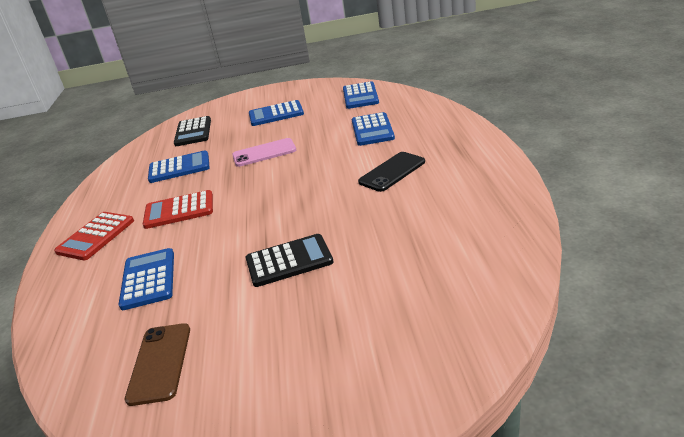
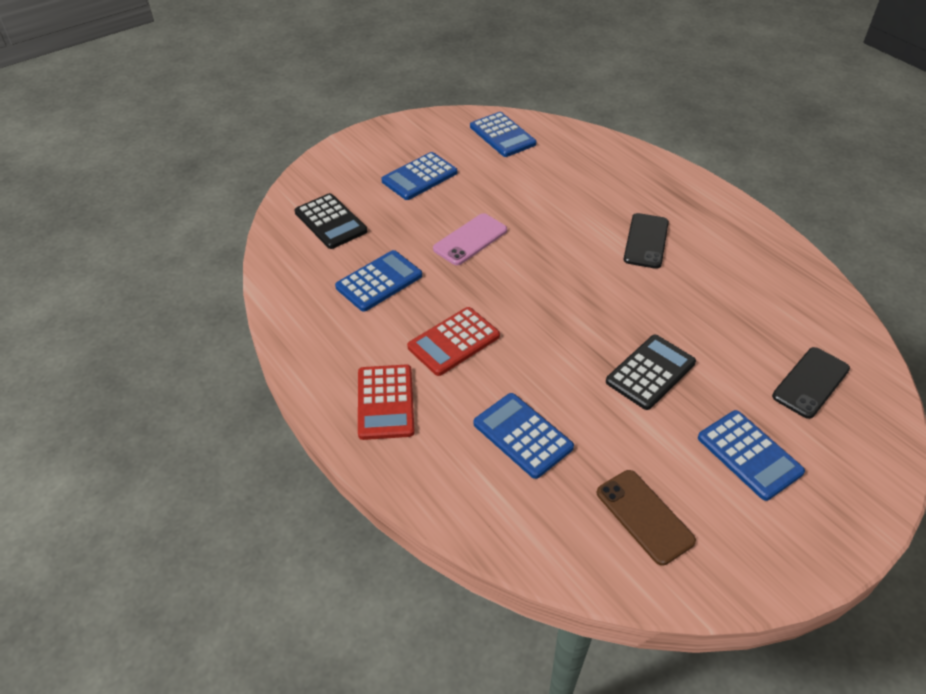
camera: 35 degrees left, 15 degrees up
(372, 130) = (568, 186): blue calculator -> blue calculator (749, 455)
(422, 304) = (810, 382): none -> black phone

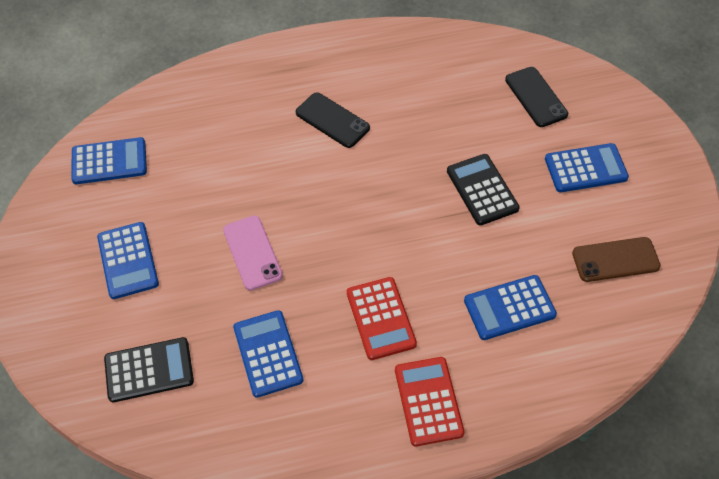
camera: 65 degrees left, 10 degrees up
(385, 402) = (428, 401): red calculator -> red calculator turned 120 degrees counterclockwise

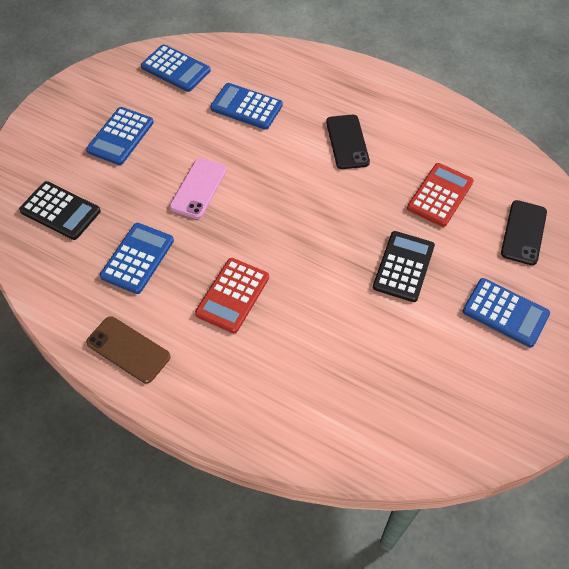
camera: 40 degrees right, 0 degrees up
(428, 401) = (202, 375): red calculator -> red calculator (440, 195)
(509, 308) = (330, 362): blue calculator -> blue calculator (246, 107)
(615, 260) = (452, 396): brown phone -> brown phone (128, 350)

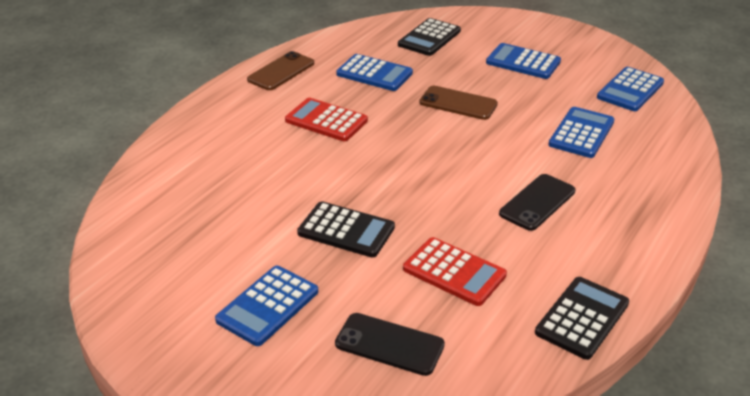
camera: 95 degrees right, 20 degrees down
(198, 188) = (458, 103): pink phone -> brown phone
(347, 142) = (537, 202): black phone -> black phone turned 45 degrees counterclockwise
(470, 128) = (582, 318): none -> black calculator

